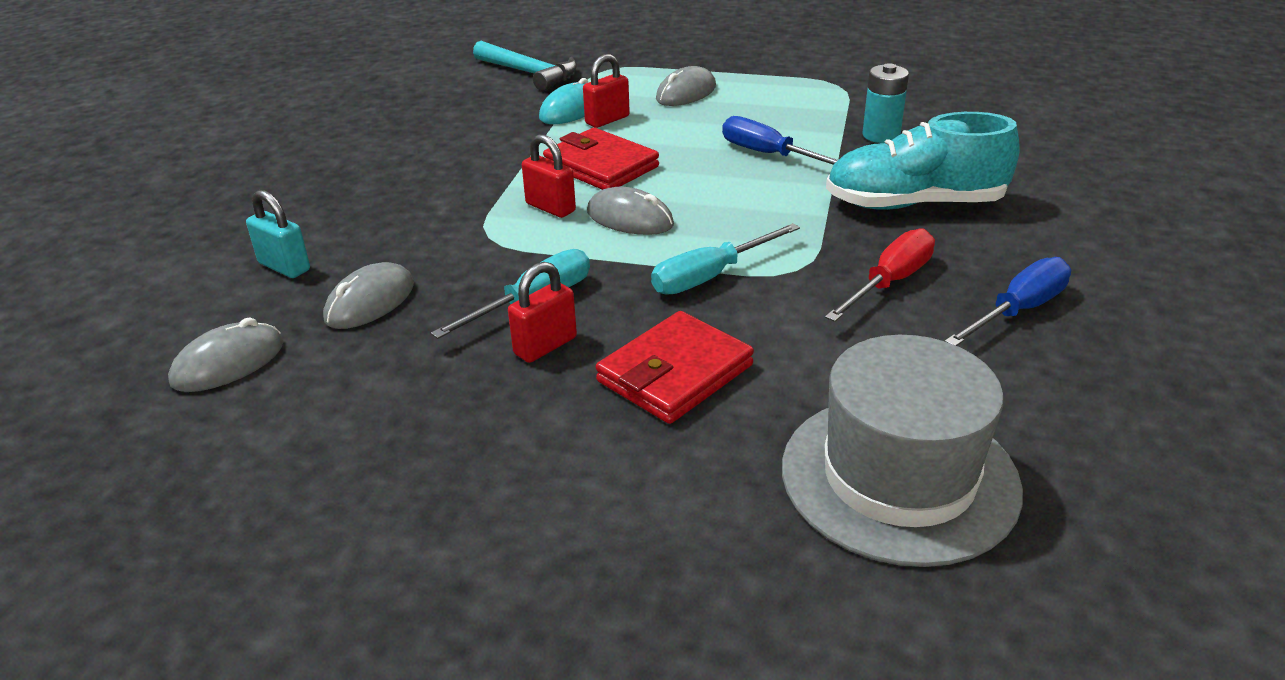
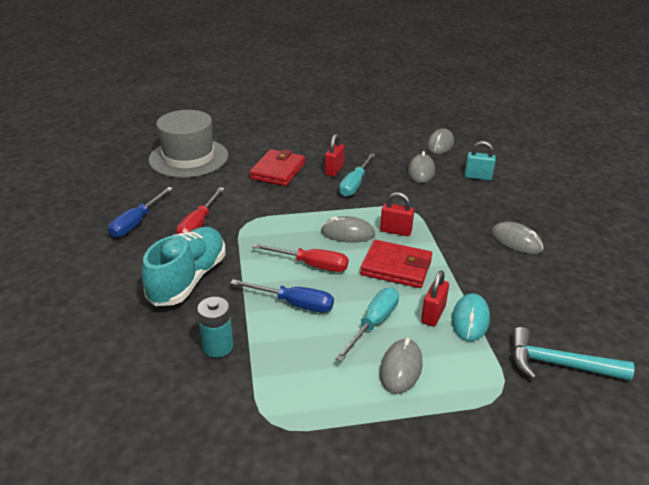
camera: 155 degrees right, 0 degrees up
(396, 164) = (516, 241): none -> grey mouse
(710, 276) = (286, 210): turquoise screwdriver -> turquoise screwdriver (374, 323)
(719, 189) = (311, 265): none -> red screwdriver
(914, 204) = (188, 279): turquoise shoe -> turquoise shoe turned 45 degrees counterclockwise

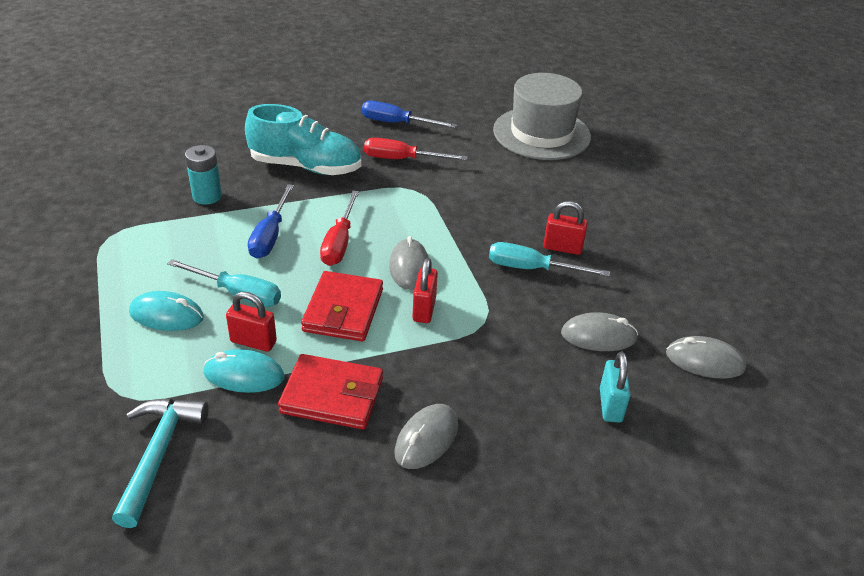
camera: 80 degrees right, 5 degrees up
(278, 171) = (539, 201): red wallet -> red wallet (332, 396)
(401, 368) = (166, 315): grey mouse -> turquoise mouse

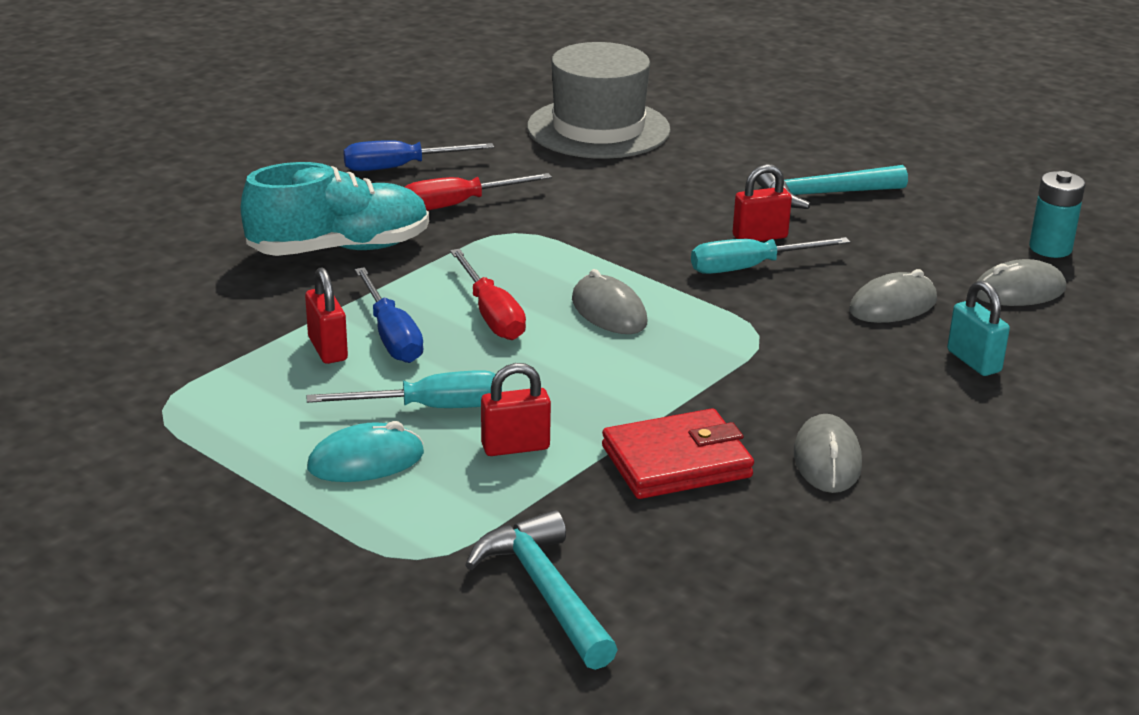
camera: 30 degrees left, 10 degrees down
(207, 196) = (244, 322): turquoise battery -> turquoise battery (1050, 248)
(244, 375) = (547, 481): turquoise mouse -> none
(343, 310) = (584, 379): red wallet -> none
(424, 309) = (677, 346): red padlock -> red padlock (327, 349)
(639, 231) = (823, 195): none -> turquoise hammer

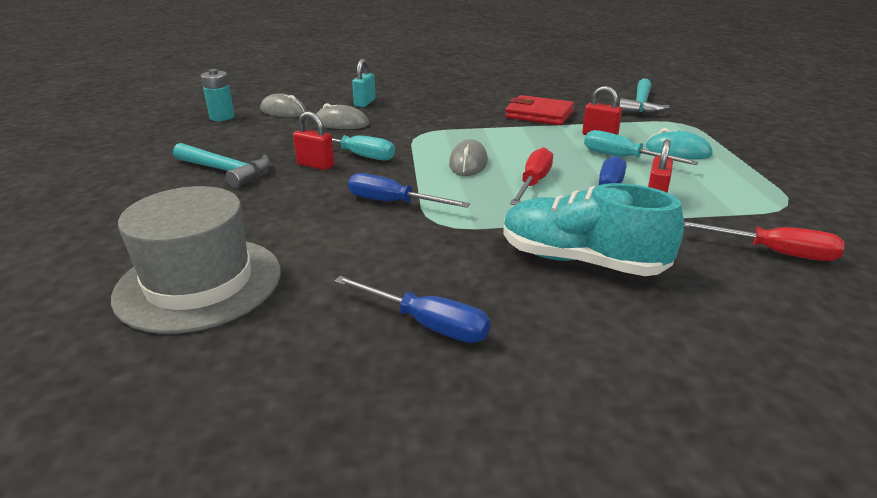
camera: 135 degrees left, 0 degrees up
(458, 205) = (440, 260): red screwdriver -> red screwdriver (773, 252)
(591, 232) = (393, 202): none -> blue screwdriver
(827, 460) = (483, 100): grey mouse -> none

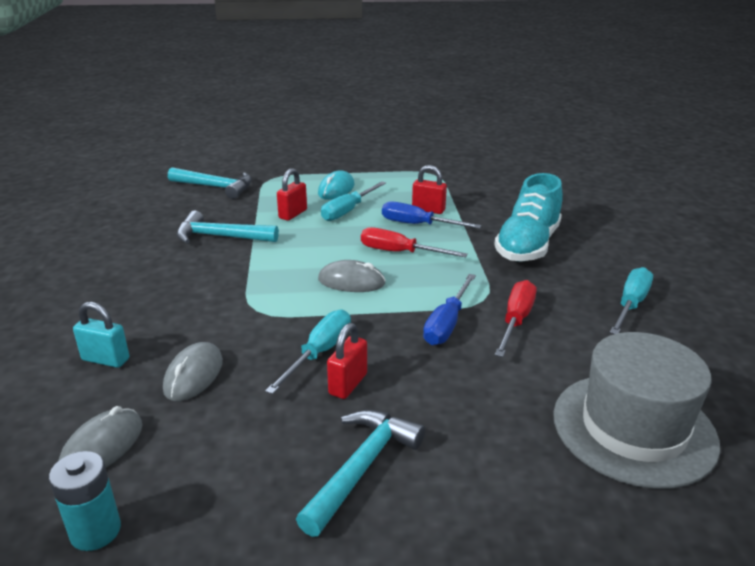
camera: 90 degrees left, 0 degrees up
(427, 324) = (630, 304): blue screwdriver -> turquoise screwdriver
(539, 115) = (221, 236): red wallet -> turquoise hammer
(773, 252) = (498, 189): red screwdriver -> red screwdriver (516, 320)

